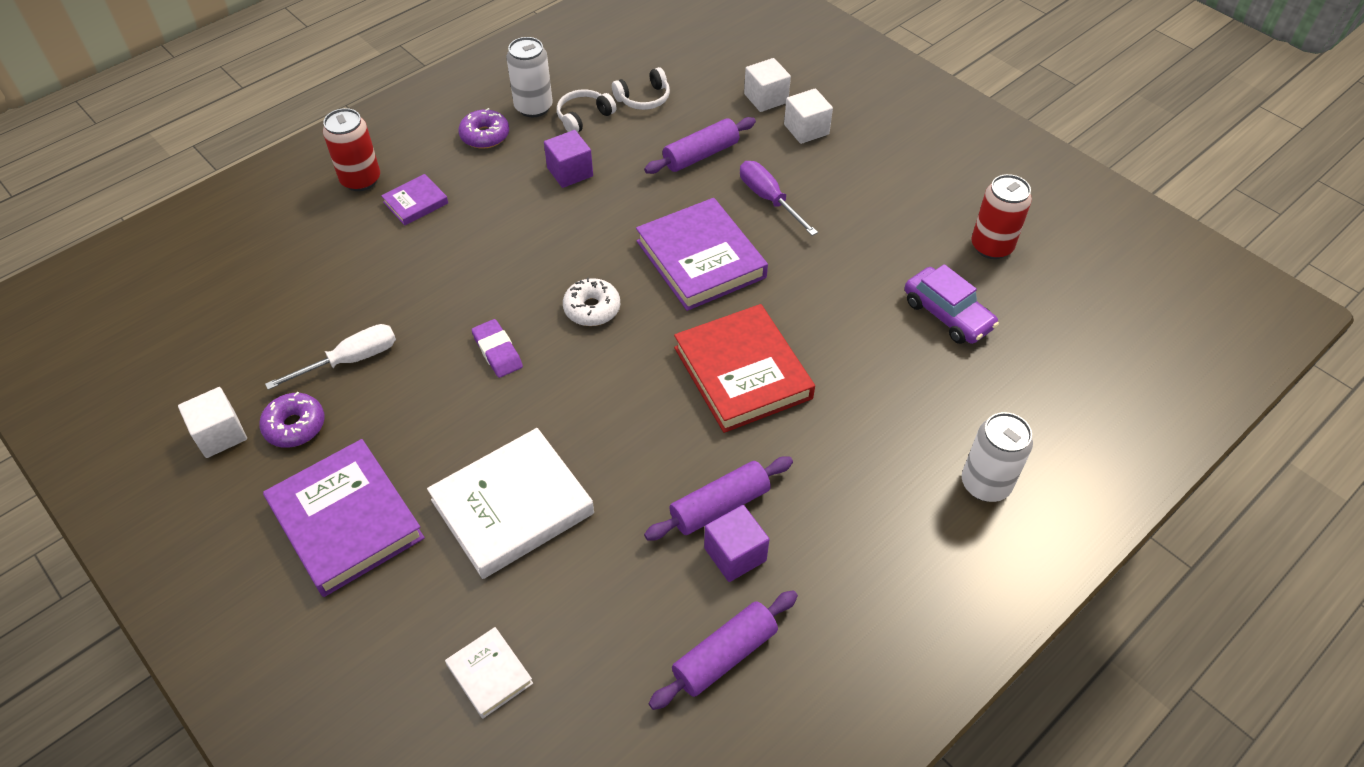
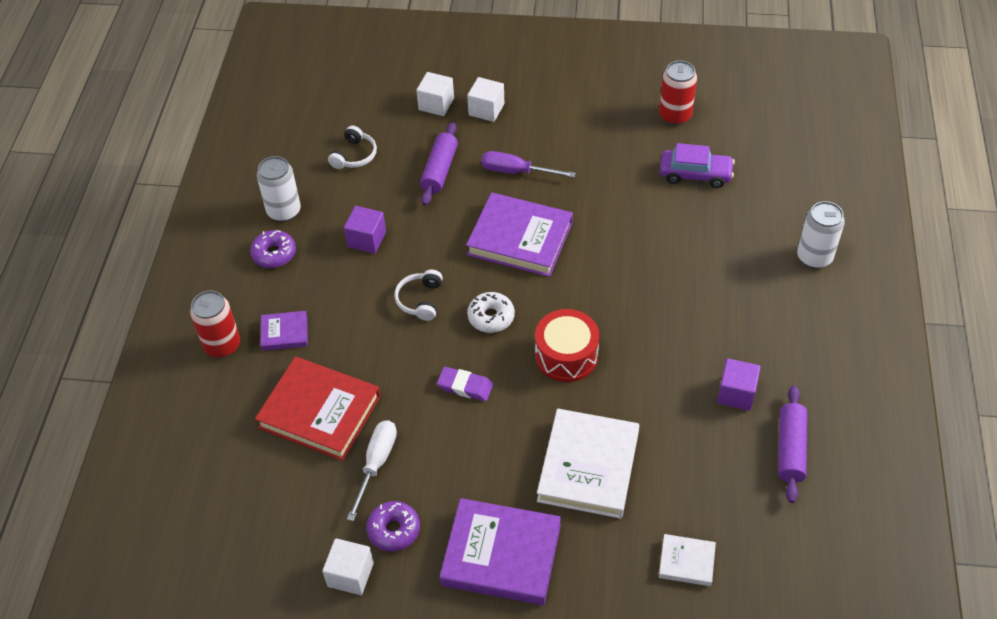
camera: 40 degrees left, 0 degrees up
(416, 203) = (284, 333): purple book -> purple book turned 75 degrees clockwise
(583, 117) = (328, 195): white headphones -> white headphones (420, 300)
(616, 391) = (566, 355): none -> red drum
(719, 506) = (699, 374): purple rolling pin -> none
(742, 373) = (624, 290): red book -> red book (319, 412)

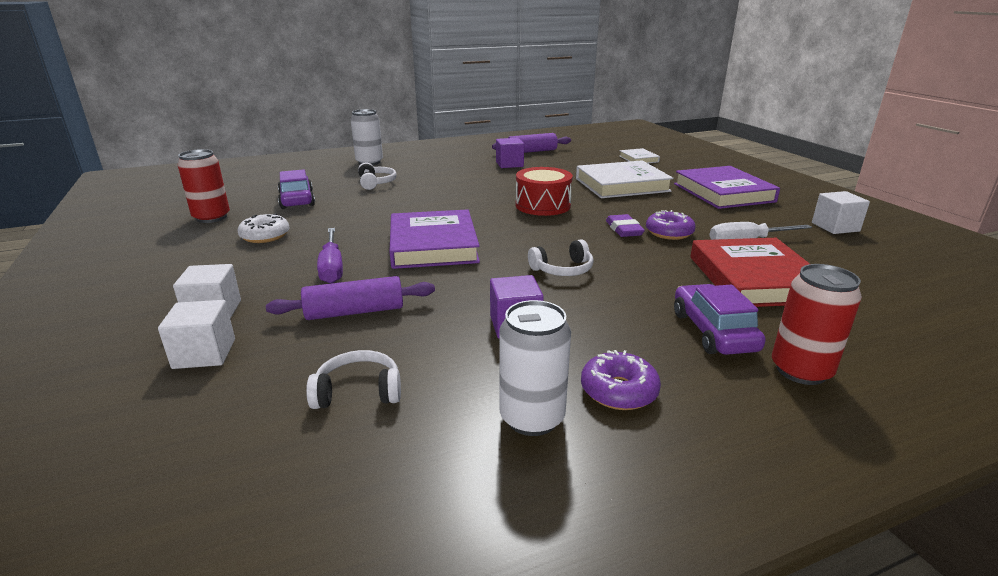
camera: 120 degrees left, 25 degrees down
(284, 333) = (713, 331): purple book -> purple car
(394, 530) = (777, 223): purple donut -> purple donut (669, 233)
(491, 317) = (541, 236): white donut -> white donut (265, 236)
(721, 244) = (376, 183): none -> white headphones

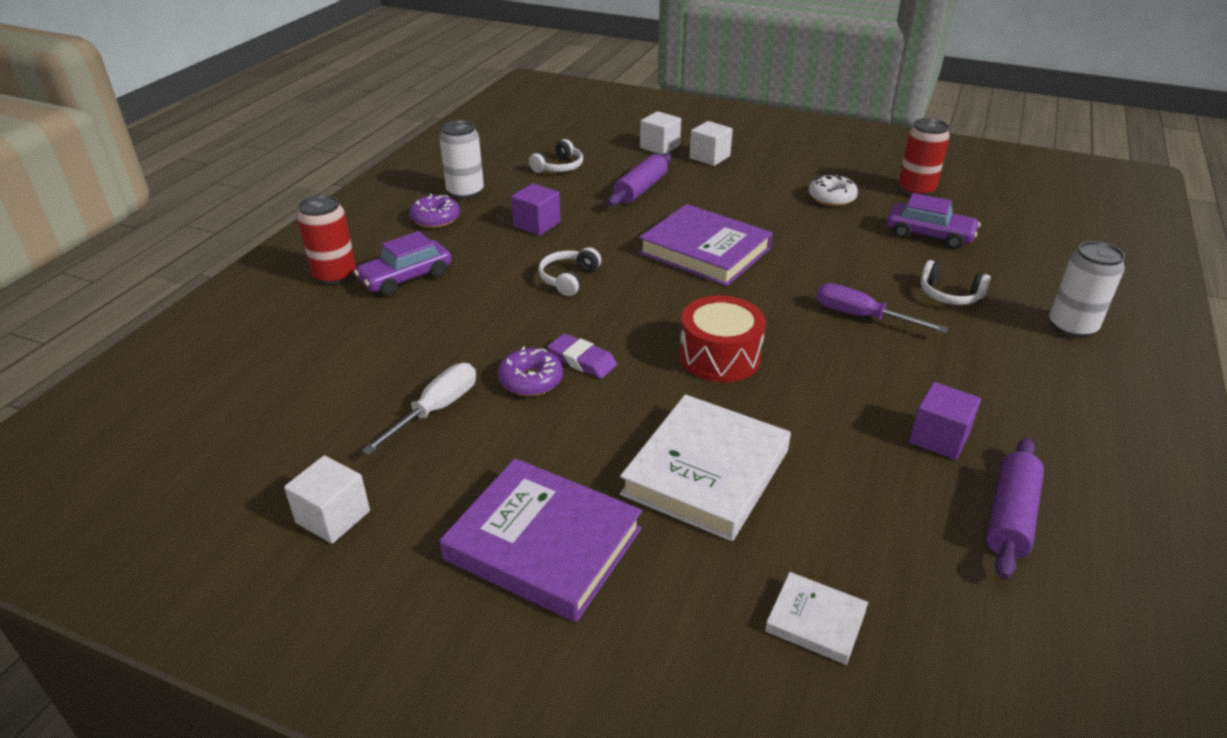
camera: 135 degrees right, 10 degrees up
(332, 267) = (722, 202): purple screwdriver -> purple screwdriver (862, 317)
(713, 331) = (406, 278): purple car -> purple car turned 105 degrees clockwise
(754, 279) = (400, 349): red book -> none

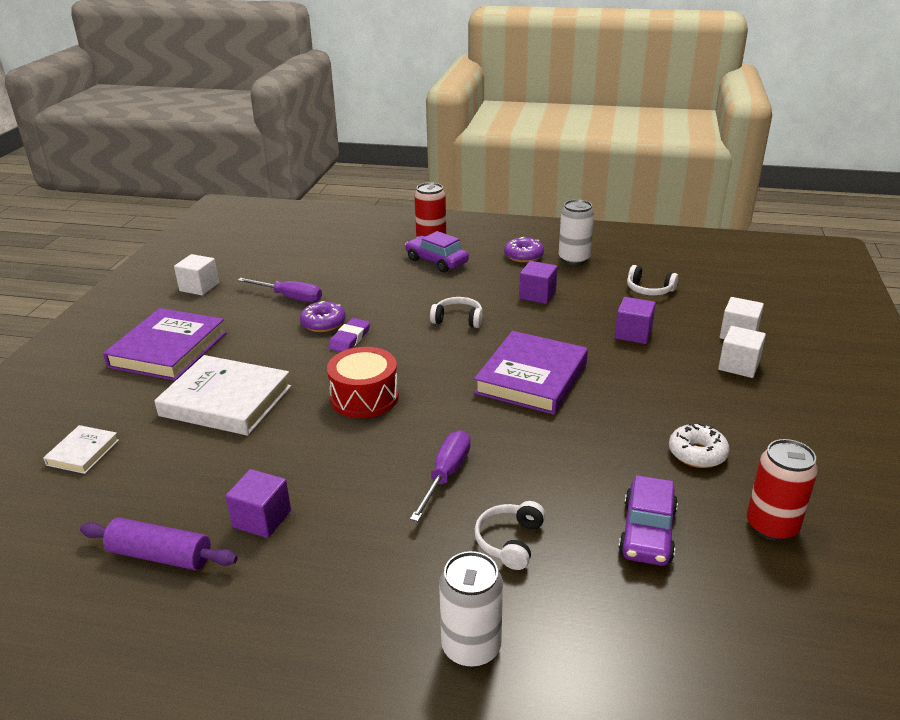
camera: 80 degrees right, 5 degrees down
(435, 410) = (290, 297): white screwdriver -> purple screwdriver
(640, 189) = (633, 334): purple rolling pin -> purple cube

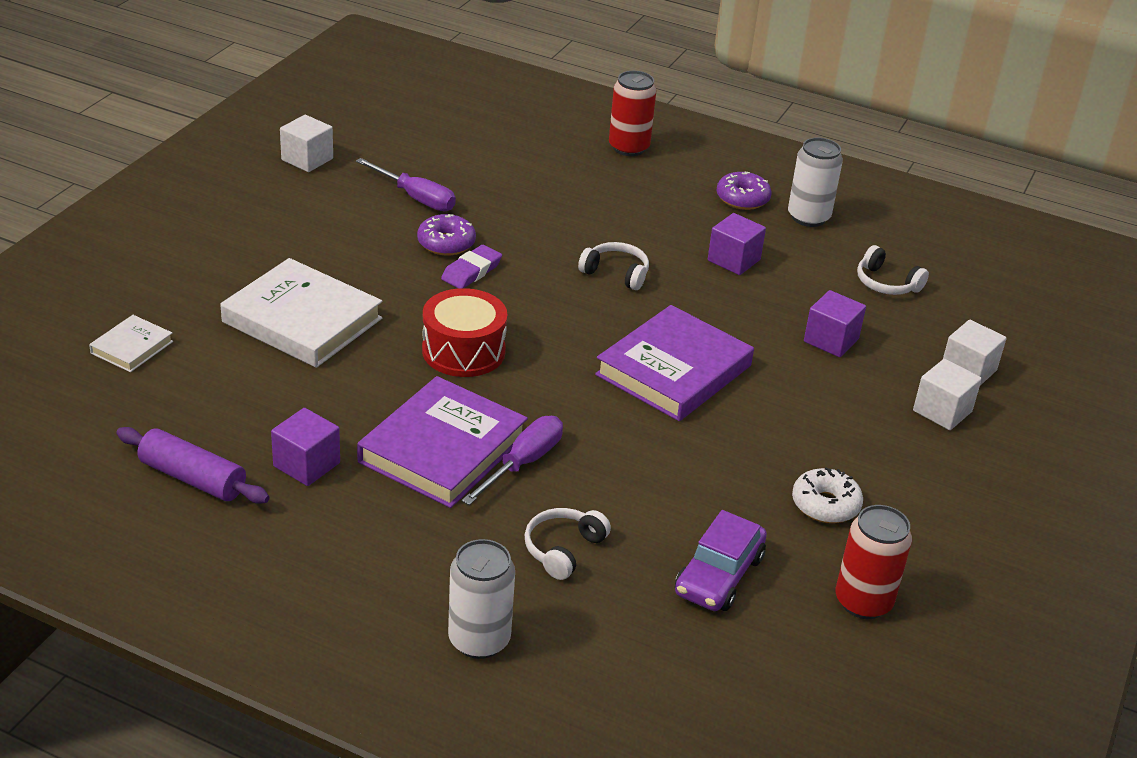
camera: 10 degrees right, 5 degrees up
(168, 350) = (250, 239): purple book -> purple book (442, 449)
(436, 261) = (622, 183): purple car -> none

